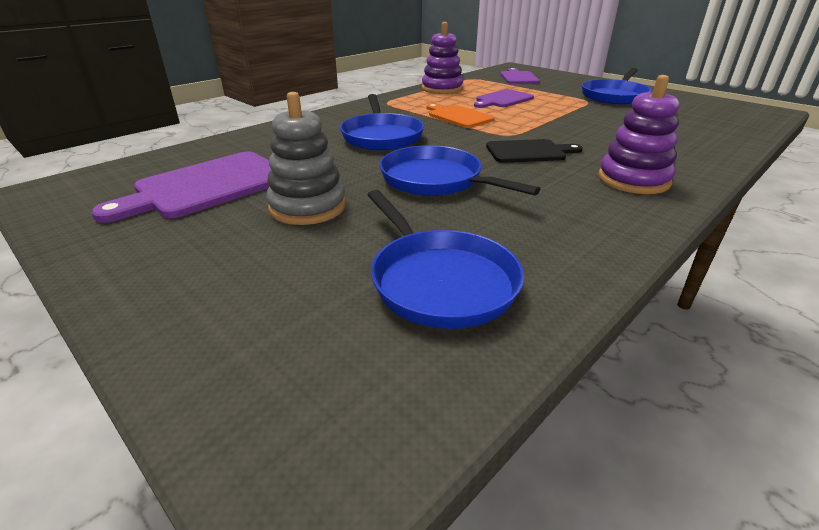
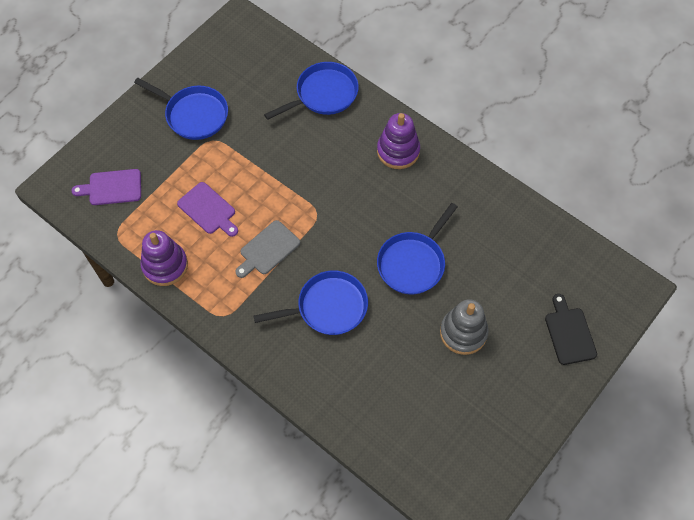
camera: 95 degrees left, 30 degrees up
(207, 186) = (442, 406): purple cutting board -> none
(439, 281) = (527, 257): blue pan -> blue pan (323, 94)
(458, 116) = (268, 249): orange cutting board -> grey cutting board
(529, 152) = (354, 203): black cutting board -> black cutting board (569, 333)

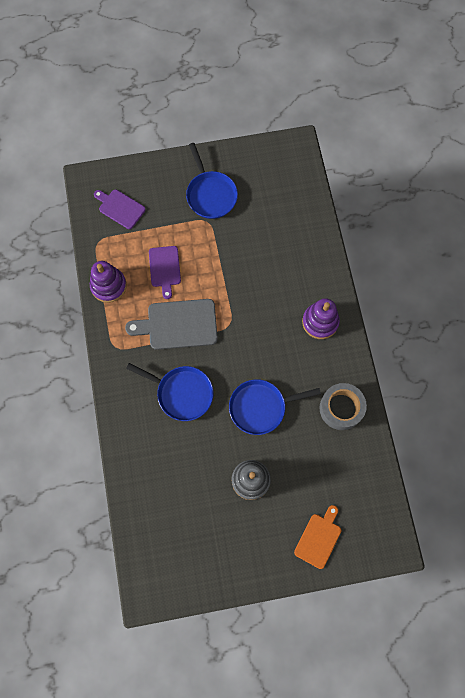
camera: 40 degrees right, 10 degrees up
(268, 249) = (178, 324): grey cutting board -> grey cutting board, size x1.59
(323, 94) = (306, 243): blue pan -> none
(484, 209) = (341, 408): none -> grey tape
(569, 333) = (319, 538): black cutting board -> orange cutting board

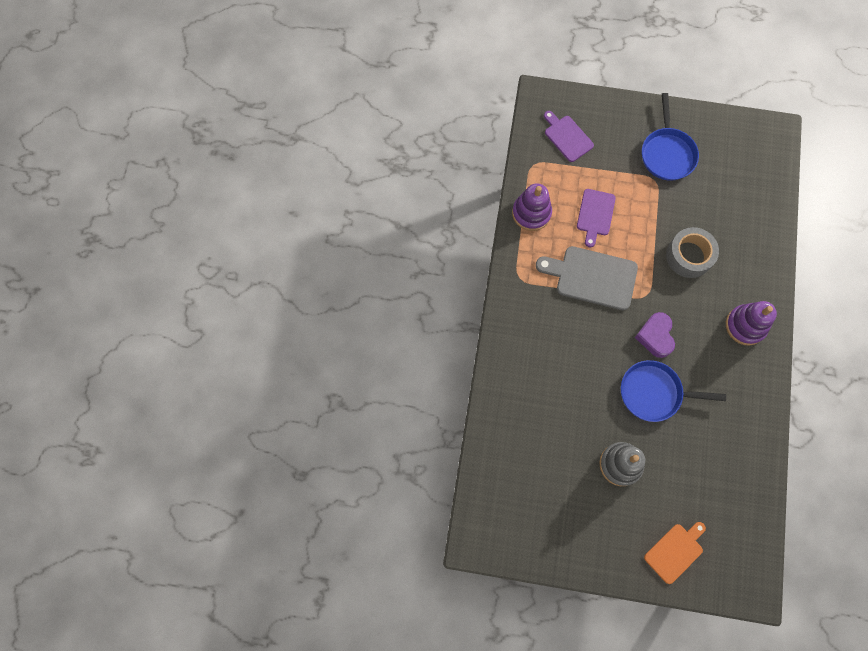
camera: 20 degrees right, 0 degrees up
(182, 393) = (574, 349): blue pan -> none
(247, 357) = (655, 336): none -> purple heart
(341, 408) = (740, 424): grey tape -> grey tape (689, 256)

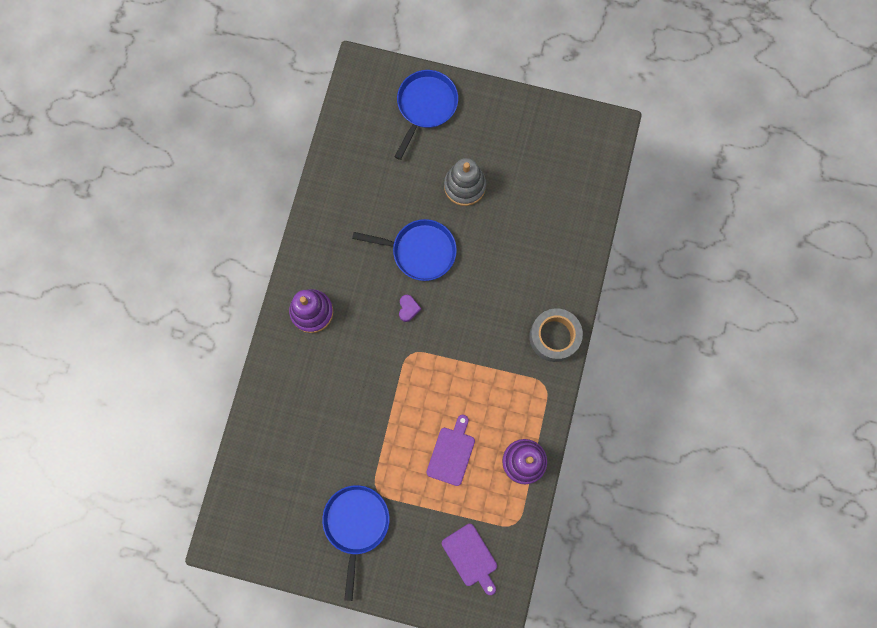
camera: 175 degrees left, 5 degrees up
(592, 277) = (465, 379): grey cutting board -> none
(655, 336) = (408, 309): purple heart -> purple heart, size x0.58
(675, 551) = (425, 106): orange cutting board -> blue pan
(689, 256) = (356, 394): grey tape -> grey tape (554, 337)

